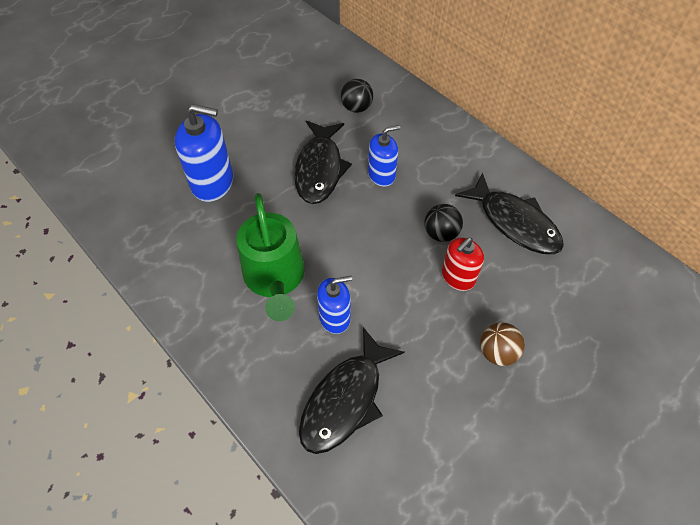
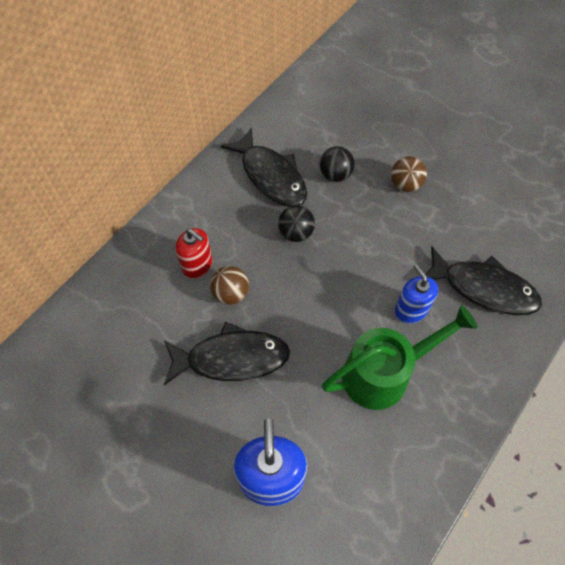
camera: 100 degrees left, 5 degrees up
(356, 108) = (129, 334): black ball -> black ball (335, 174)
(381, 175) = (231, 293): blue soap dispenser -> brown ball
(458, 277) = (341, 216): red soap dispenser -> red soap dispenser (197, 265)
(514, 222) = (271, 176): black fish -> black fish turned 105 degrees clockwise

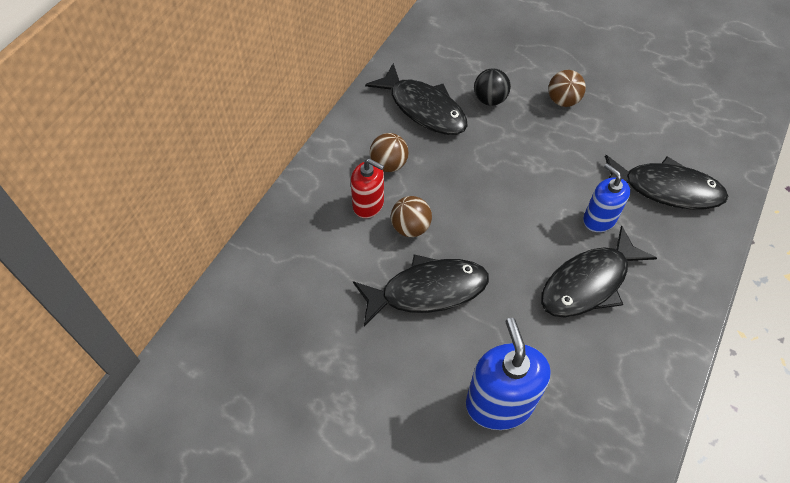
camera: 10 degrees left, 5 degrees down
(225, 228) = (389, 164): none -> brown ball
(296, 233) = (463, 160): black ball -> none
(385, 373) = (589, 283): green watering can -> black fish

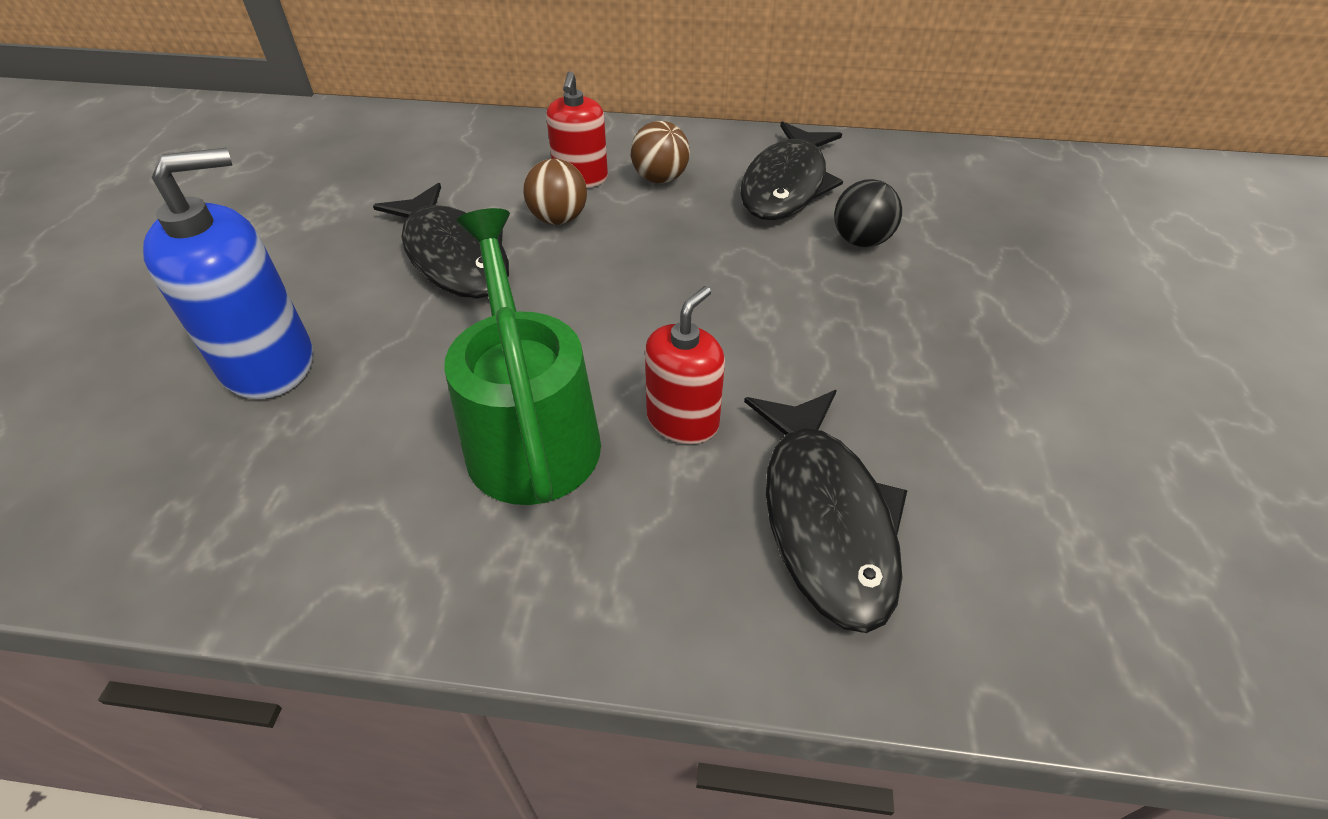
camera: 70 degrees right, 10 degrees down
(563, 101) = (936, 323): brown ball -> none
(589, 283) = (529, 430): black fish -> green watering can
(599, 219) = (682, 420): blue soap dispenser -> red soap dispenser

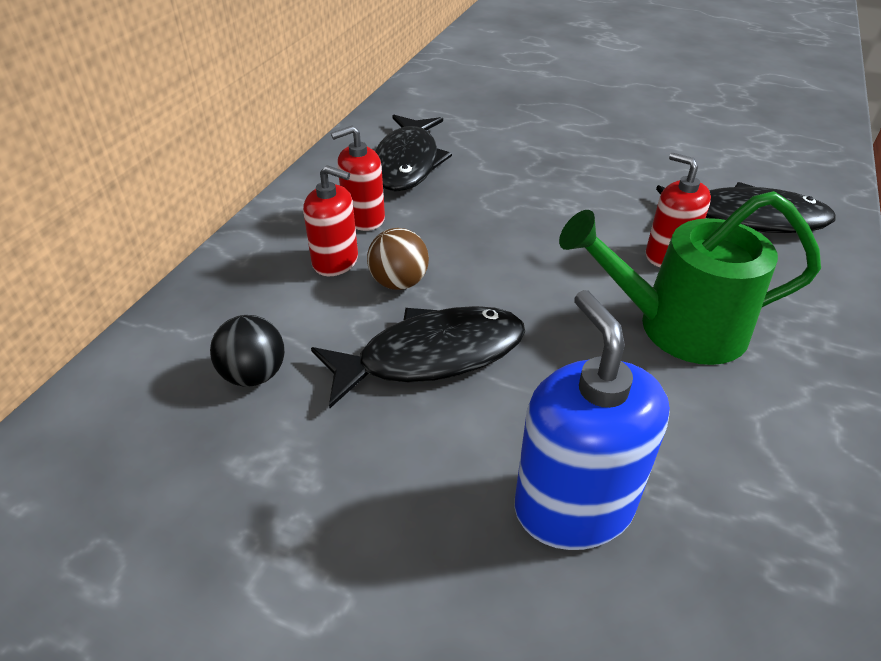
camera: 75 degrees left, 5 degrees down
(660, 179) = (364, 218): brown ball -> red soap dispenser
(786, 185) = (408, 163): black fish -> black fish turned 60 degrees clockwise
(861, 241) = (493, 150): black ball -> black ball (254, 375)

